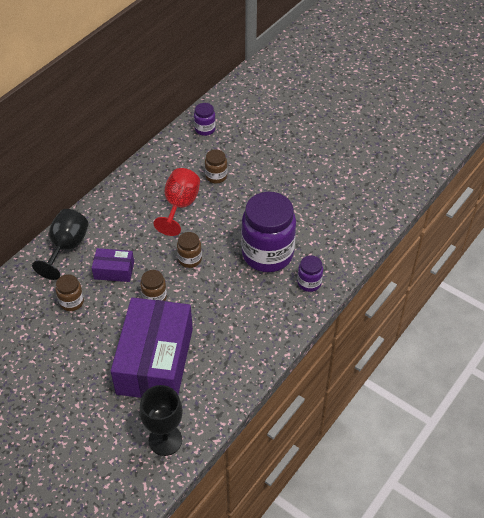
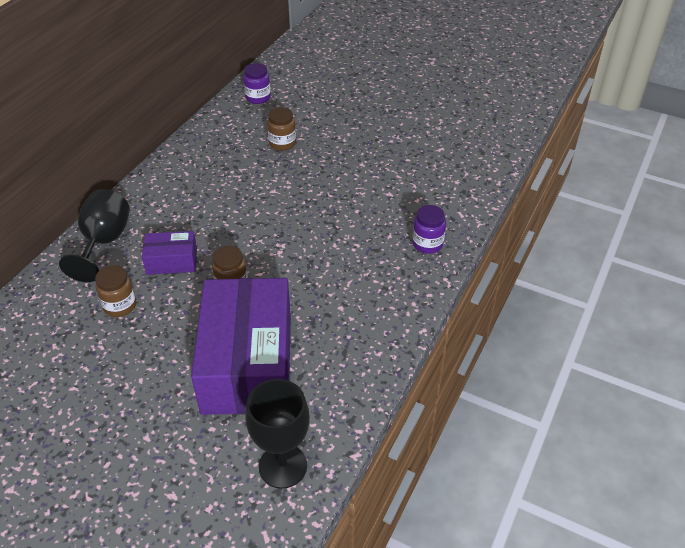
camera: 10 degrees left, 5 degrees down
(180, 206) = (244, 179): red goblet -> none
(190, 259) = (269, 236): brown jar -> none
(267, 254) = (366, 218): purple jar -> none

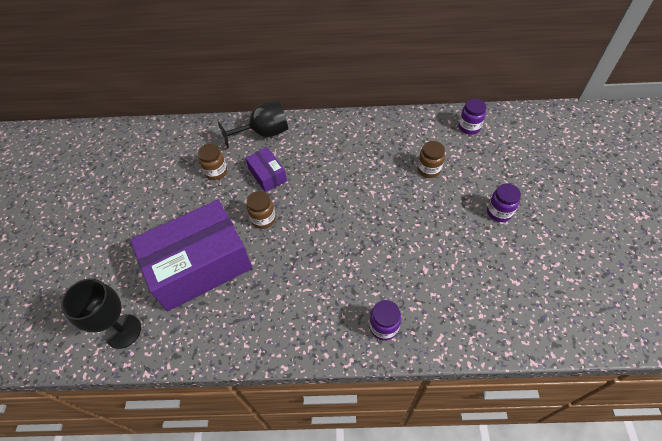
camera: 65 degrees right, 10 degrees up
(367, 125) = (499, 212): none -> purple jar

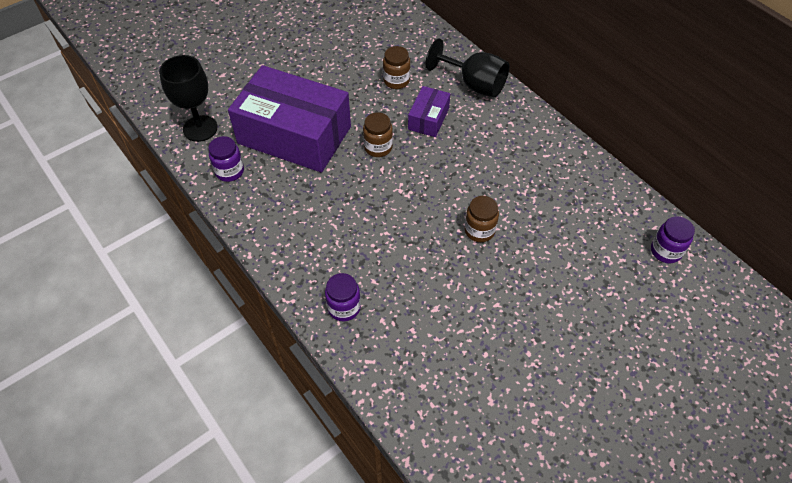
camera: 50 degrees right, 0 degrees up
(429, 169) = (564, 245): brown jar -> brown jar (479, 230)
(499, 212) = (569, 341): purple jar -> purple jar (229, 171)

